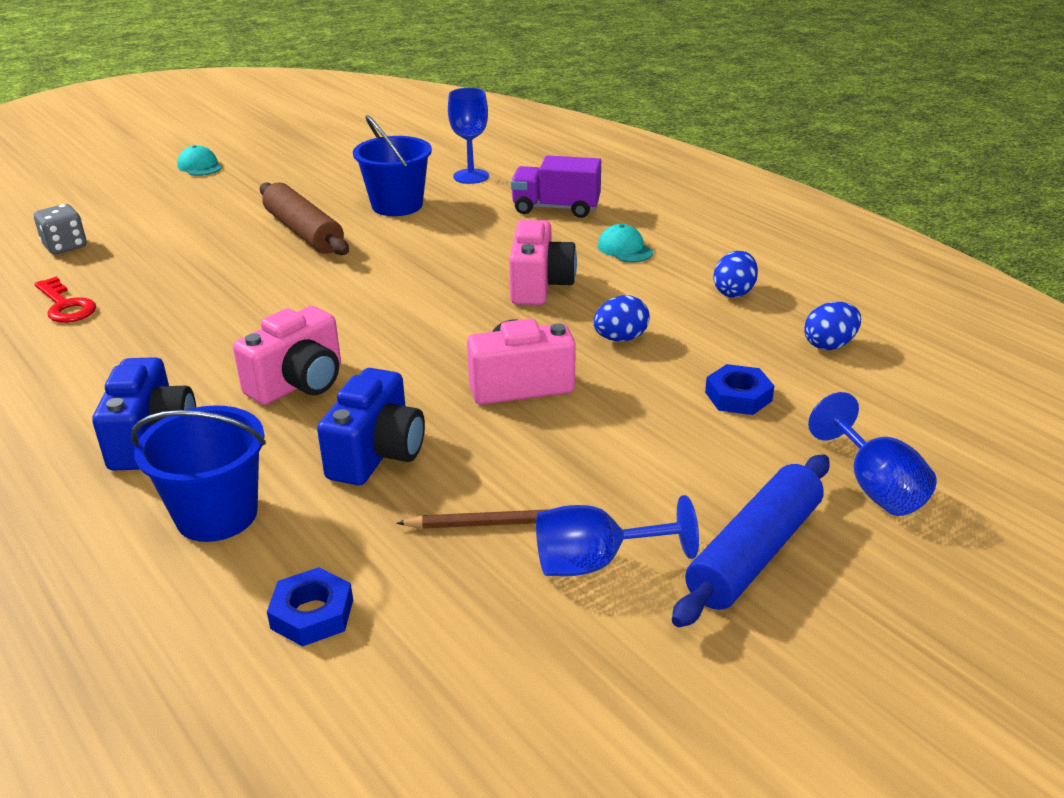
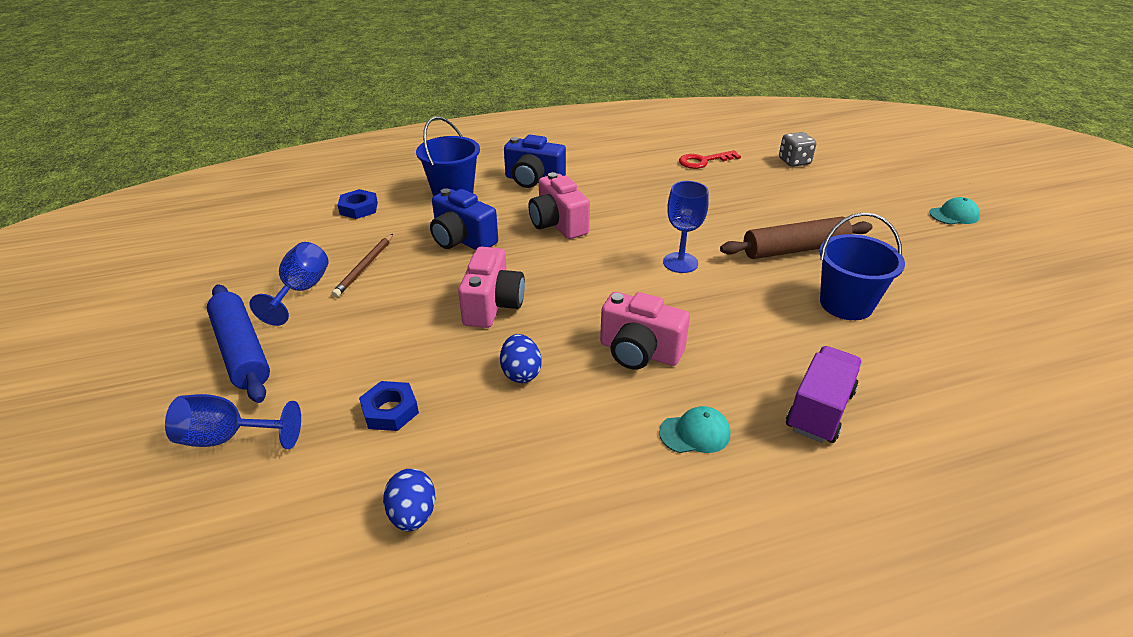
camera: 110 degrees right, 5 degrees up
(471, 176) = (925, 367): blue goblet -> blue goblet (680, 263)
(734, 292) = (557, 485): blue egg -> none

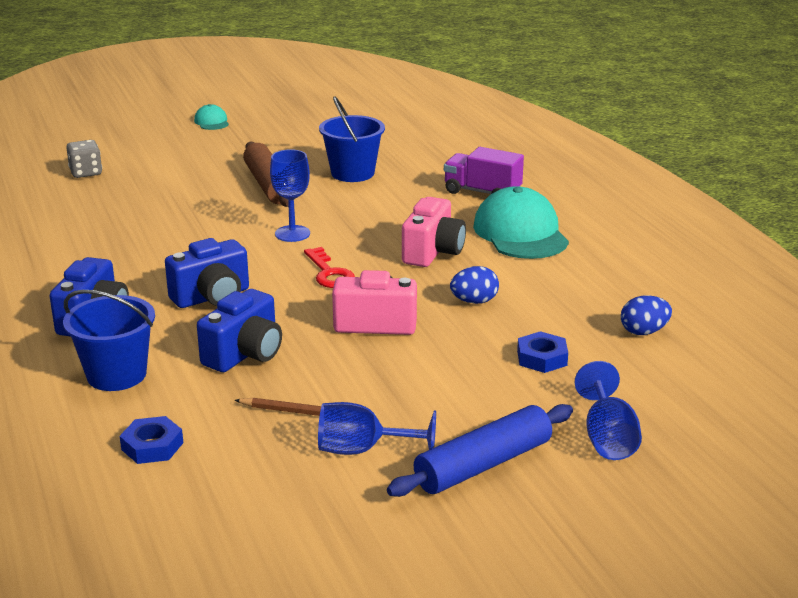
camera: 95 degrees left, 10 degrees down
(558, 224) = (212, 297): pink camera -> blue camera
(695, 433) = (520, 233): turquoise cap -> turquoise cap, size x2.14
(703, 161) = (70, 217): red key -> red key (329, 273)

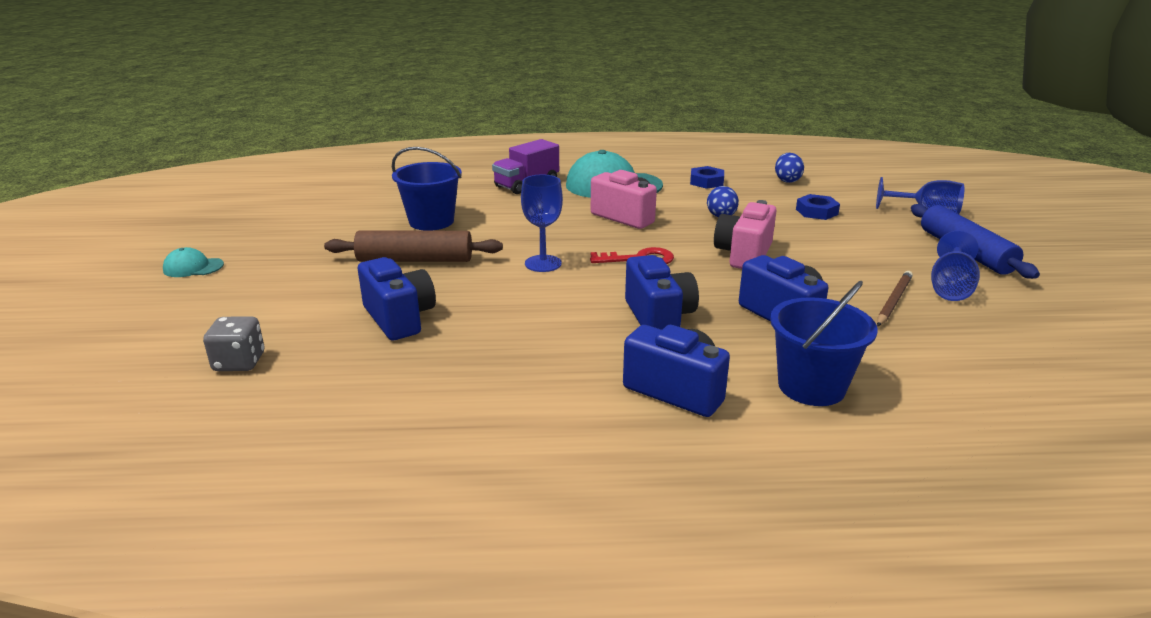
camera: 70 degrees left, 0 degrees up
(152, 446) = (954, 379): blue nut -> blue nut (706, 182)
(165, 202) = (399, 318): none -> blue camera

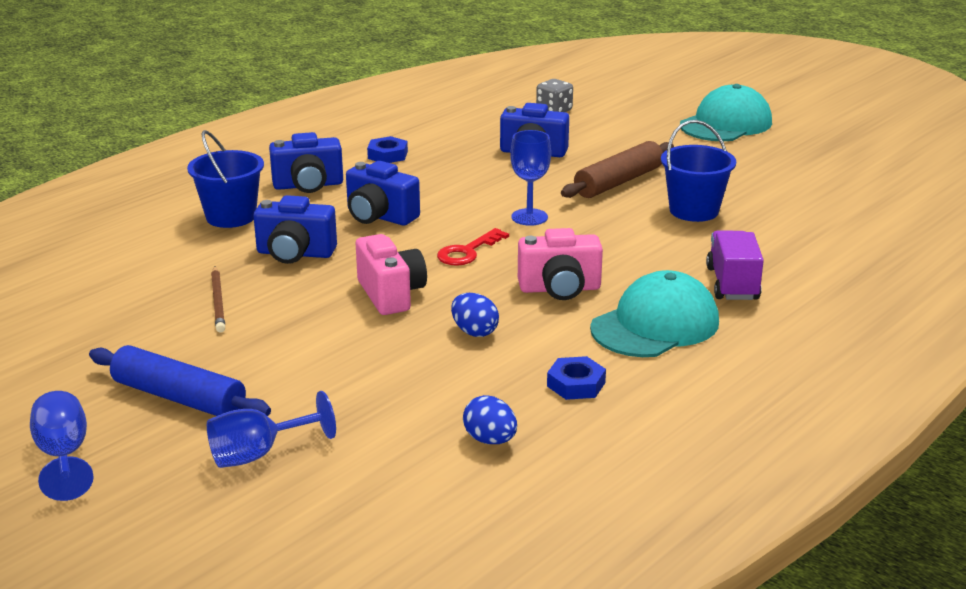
camera: 135 degrees right, 0 degrees up
(193, 267) = (726, 124): turquoise cap -> turquoise cap, size x2.14
(816, 212) = (388, 390): blue nut -> blue nut (387, 155)
(950, 288) = (174, 338): blue goblet -> blue goblet (64, 456)

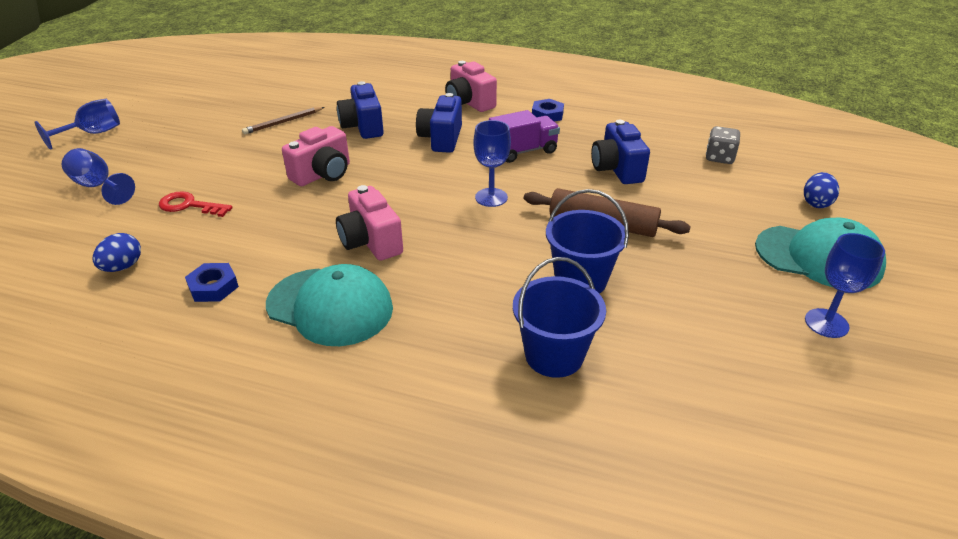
camera: 65 degrees right, 10 degrees up
(179, 398) = (161, 145): blue rolling pin -> none
(231, 217) = (401, 93): blue bucket -> blue bucket (554, 355)
(308, 185) = (469, 103): blue camera -> pink camera
(467, 252) = (409, 186): red key -> red key (189, 205)
(474, 332) = (281, 221): blue egg -> blue egg (816, 203)
(732, 284) = (437, 337): purple truck -> purple truck (523, 151)
(801, 146) = (826, 323): none -> blue goblet

